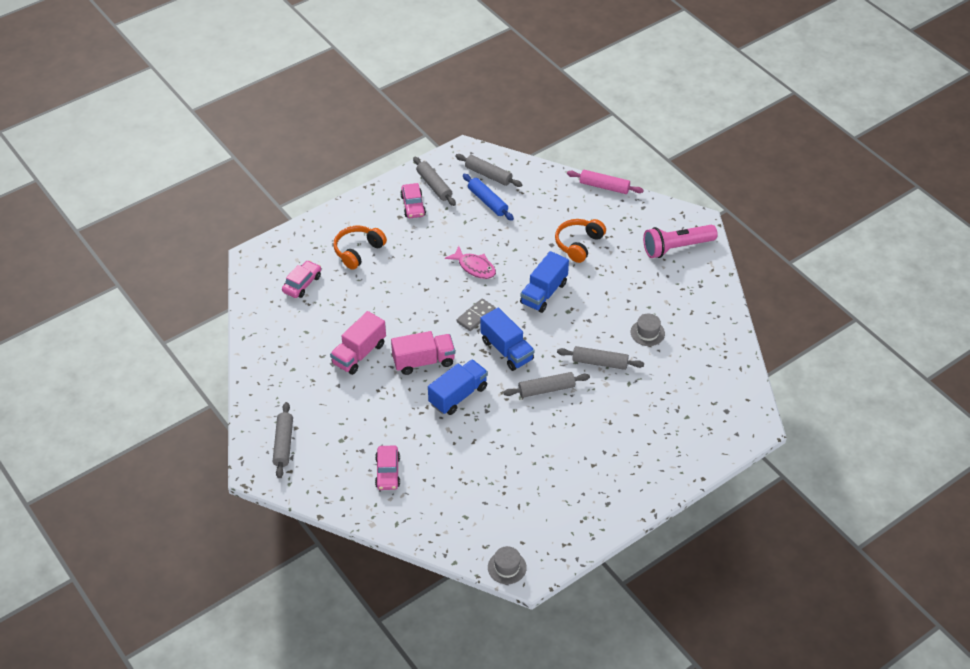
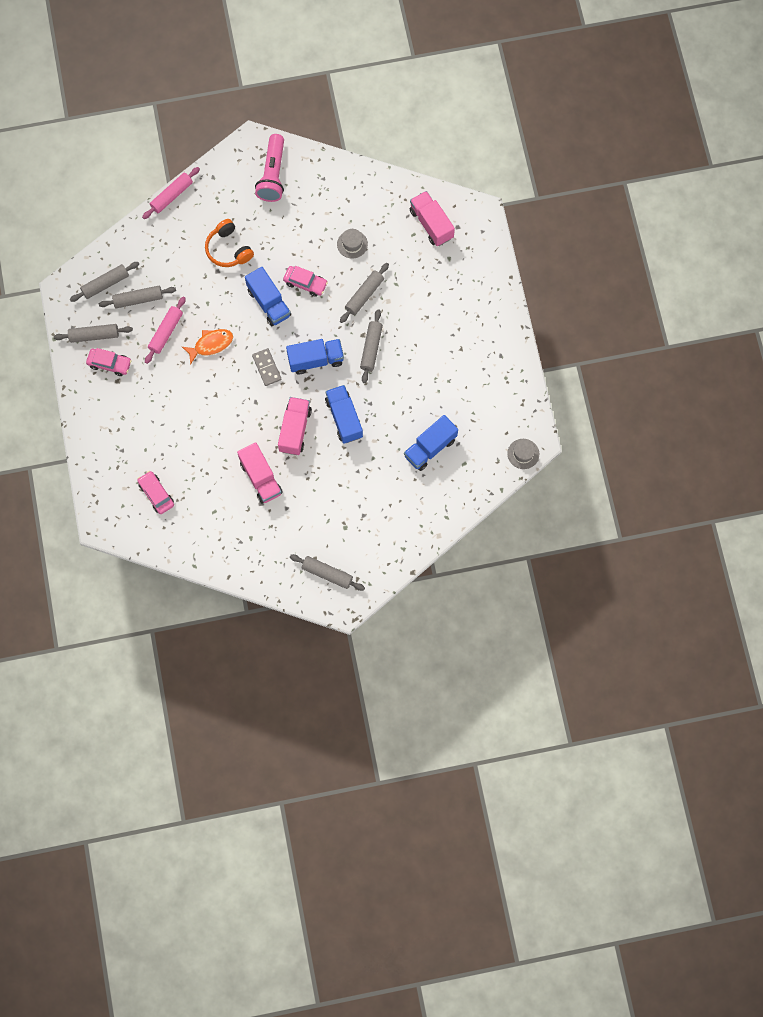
camera: 65 degrees left, 25 degrees up
(358, 251) = (141, 432): orange headphones -> none
(388, 472) = (394, 504): pink car -> pink car (305, 283)
(467, 231) = (166, 332): none -> pink rolling pin
(467, 479) = (430, 448): none -> blue truck
(474, 267) = (211, 344): pink fish -> orange fish
(487, 201) = (138, 299): blue rolling pin -> grey rolling pin
(714, 388) = (431, 224): none -> pink truck

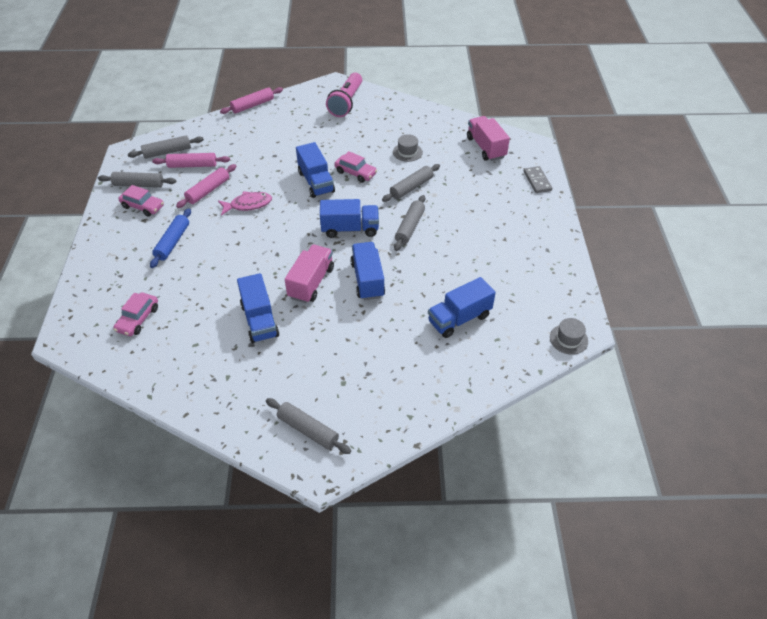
camera: 10 degrees right, 25 degrees down
(138, 299) = (192, 165): grey rolling pin -> pink rolling pin
(155, 404) = (173, 242): none -> blue rolling pin
(156, 494) = (138, 319): pink car -> pink car turned 135 degrees counterclockwise
(211, 344) = (248, 205): orange fish -> pink fish
(228, 249) = (290, 143): orange headphones -> none
(261, 478) = (259, 320): pink truck -> blue truck
(266, 368) = (297, 229): grey domino -> grey domino (537, 181)

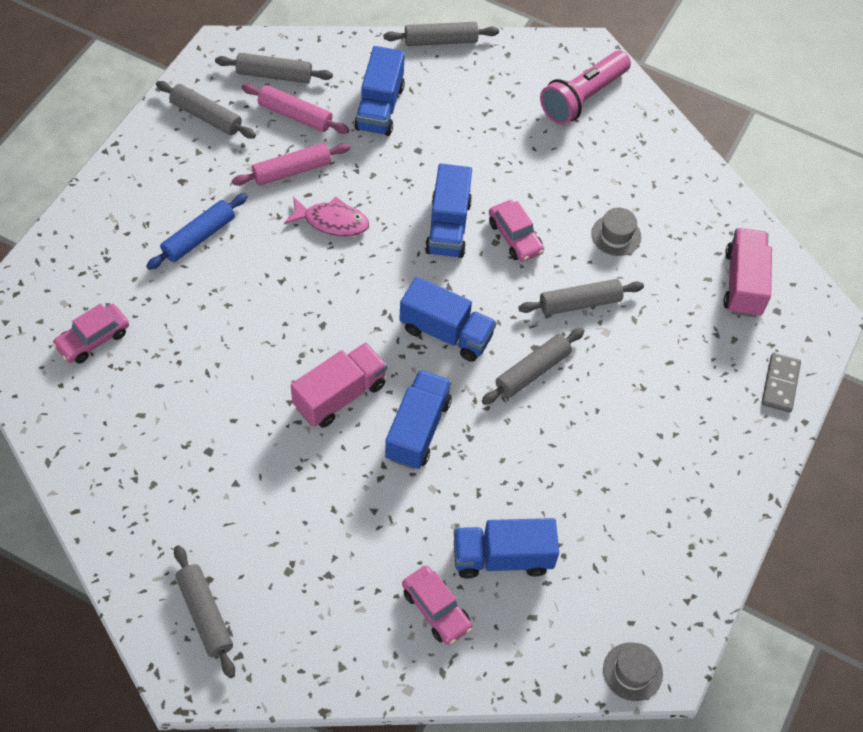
camera: 25 degrees right, 10 degrees up
(143, 206) = (192, 157): pink car -> pink car (436, 609)
(252, 105) = (441, 41): pink rolling pin -> grey rolling pin
(259, 320) = (239, 420): blue truck -> blue truck (380, 107)

